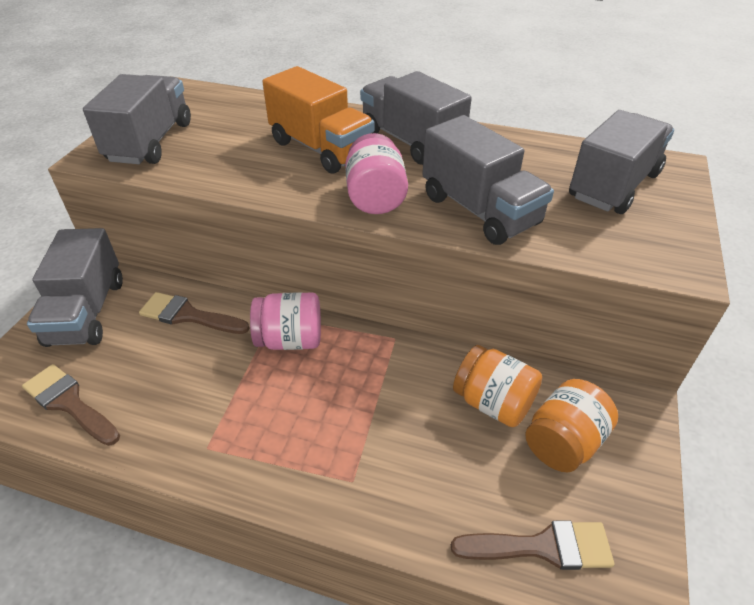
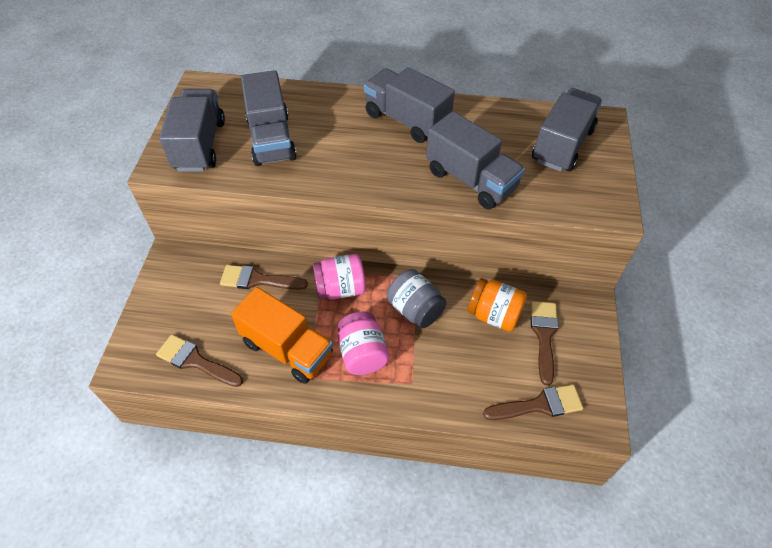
camera: 10 degrees left, 10 degrees up
(87, 312) = (177, 288): grey truck -> grey truck (271, 139)
(321, 149) = (339, 136): orange truck -> orange truck (287, 349)
(375, 197) = (393, 178): pink jar -> pink jar (362, 354)
(383, 380) = (415, 309): none -> grey jar
(563, 442) = (544, 335): orange jar -> brown brush

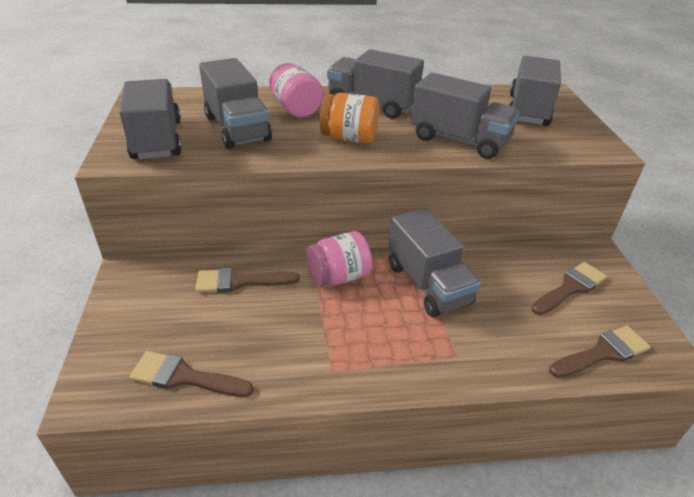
camera: 15 degrees left, 15 degrees down
(287, 349) = (298, 344): orange truck -> none
(362, 354) = (388, 335): pink jar -> pink jar (296, 109)
(415, 309) = (428, 284): grey jar -> grey truck
(494, 315) = (511, 277): orange jar -> orange jar (349, 138)
(544, 335) = (570, 287): brown brush -> brown brush turned 60 degrees clockwise

